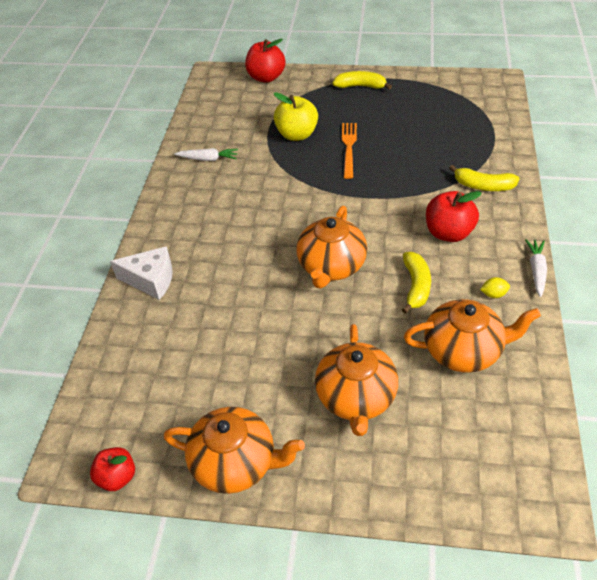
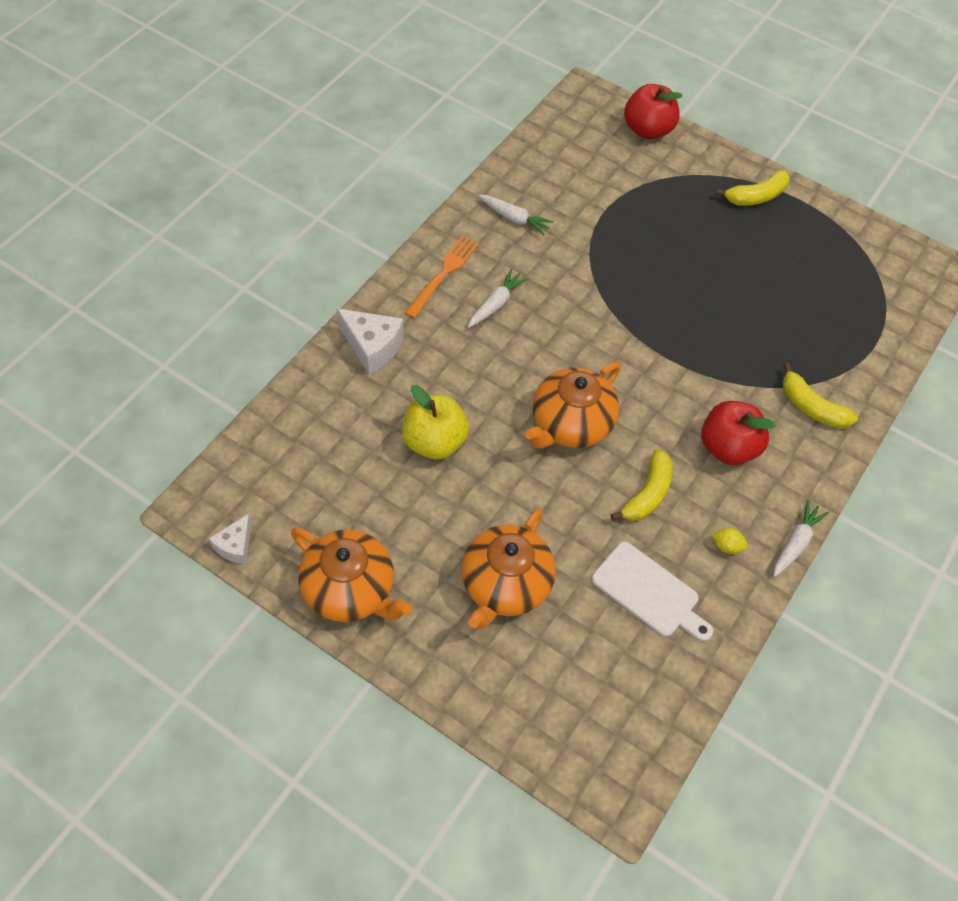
camera: 20 degrees right, 10 degrees up
(117, 477) = (235, 546): red apple -> white cheese
(228, 214) = (496, 304): none -> white carrot
(297, 134) = (635, 232): yellow apple -> yellow apple (434, 441)
(349, 147) = (686, 279): orange fork -> orange fork (443, 274)
(360, 86) = (756, 196): yellow banana -> yellow banana turned 120 degrees clockwise
(463, 350) = (649, 592): orange teapot -> white cutting board

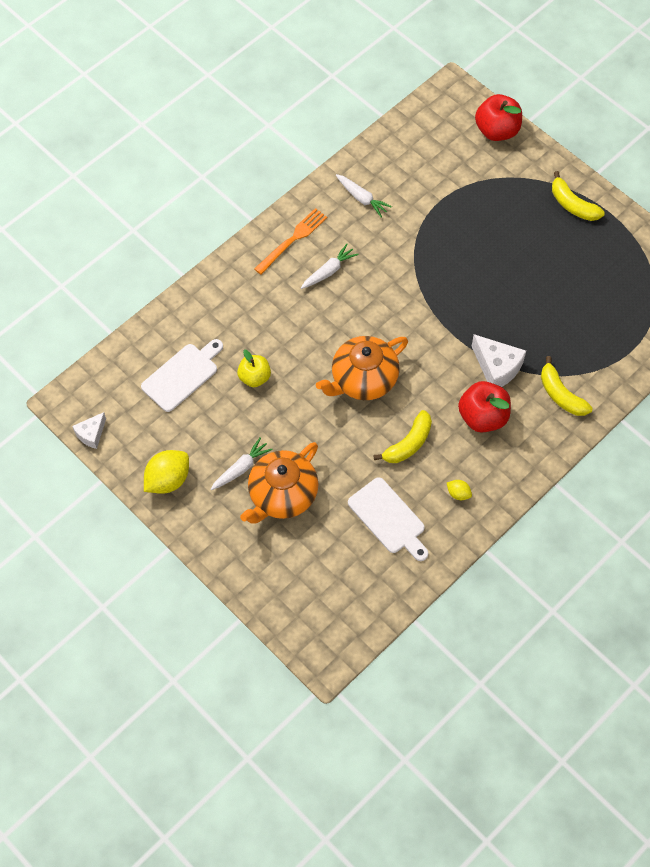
camera: 15 degrees right, 5 degrees up
(341, 452) = (182, 375): none -> white cutting board
(350, 589) = (168, 480): orange teapot -> yellow lemon
(372, 347) = (223, 293): white cheese -> white cheese (497, 368)
(434, 441) = (254, 377): yellow apple -> yellow apple, size x0.65
(756, 196) = (572, 205): yellow banana -> yellow banana turned 60 degrees clockwise
(796, 543) = (513, 500): white carrot -> white carrot (241, 468)

